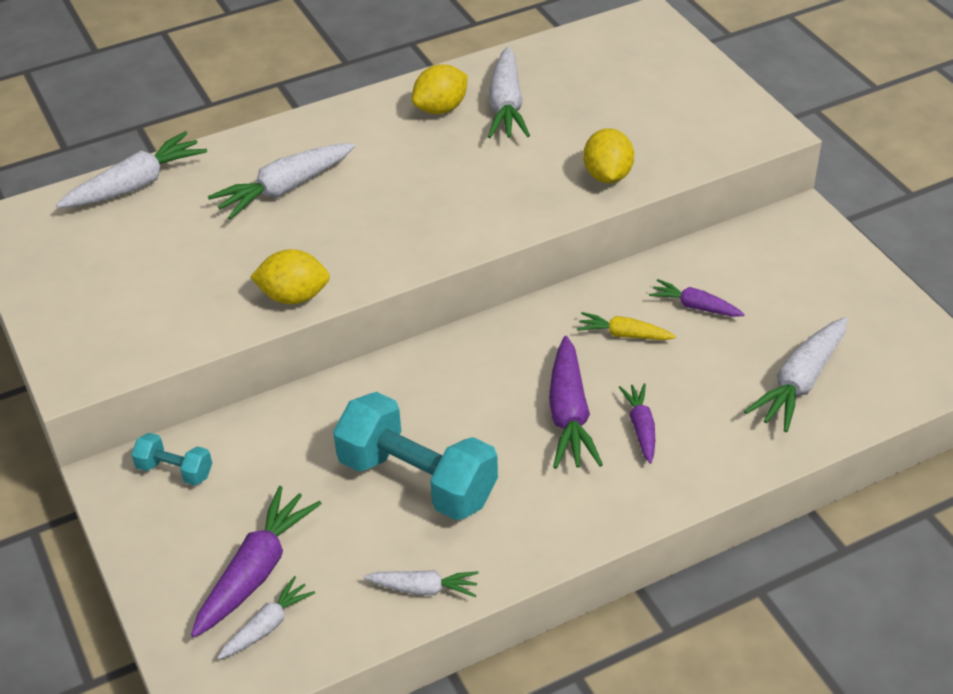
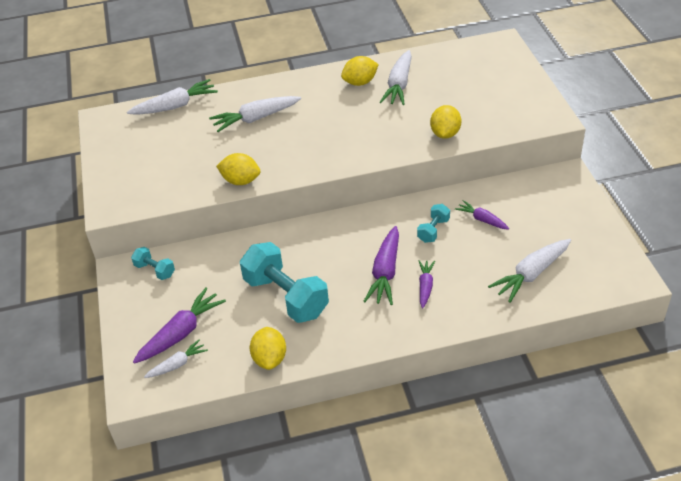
camera: 15 degrees right, 0 degrees up
(424, 588) = (270, 358): white carrot -> yellow lemon
(624, 334) = (433, 230): yellow carrot -> turquoise dumbbell

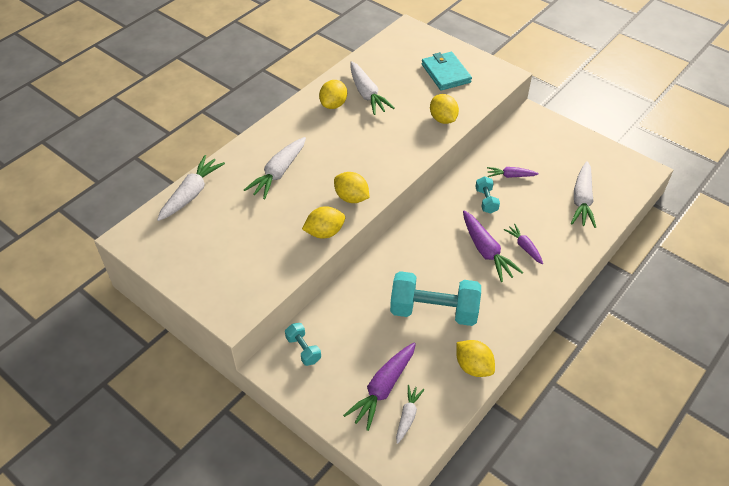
camera: 40 degrees left, 5 degrees up
(155, 270) = (303, 349): turquoise dumbbell -> turquoise dumbbell turned 60 degrees clockwise
(181, 333) = (383, 388): purple carrot -> purple carrot turned 150 degrees counterclockwise
(292, 164) = (351, 198): none -> yellow lemon
(494, 95) = (446, 73): none -> turquoise wallet

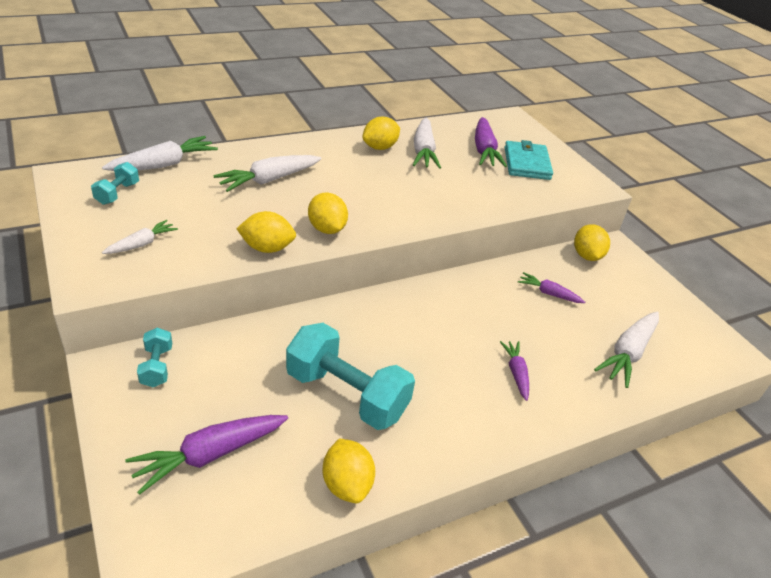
camera: 20 degrees right, 10 degrees down
(408, 416) = (212, 505): white carrot -> white carrot (142, 244)
(443, 119) = (492, 199): yellow lemon -> yellow lemon (586, 256)
(486, 201) = (500, 306): turquoise dumbbell -> turquoise dumbbell (117, 193)
(486, 251) = (462, 358): purple carrot -> purple carrot (484, 150)

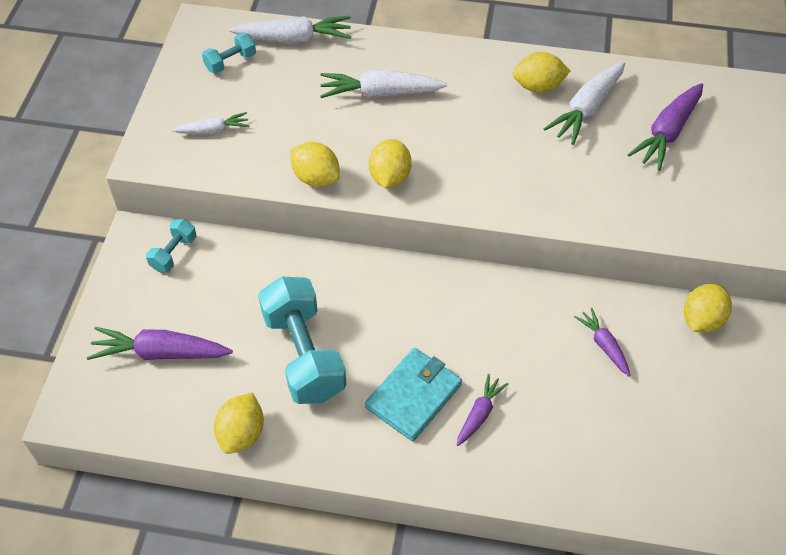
camera: 40 degrees right, 15 degrees up
(526, 163) = (706, 171): turquoise wallet -> turquoise wallet (413, 396)
(628, 353) = (625, 455): white carrot -> none

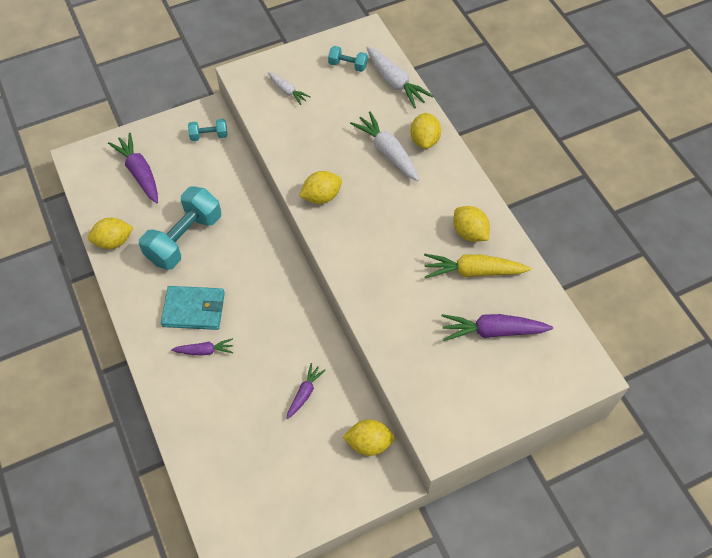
camera: 55 degrees right, 5 degrees up
(316, 178) = (291, 161): yellow lemon -> yellow lemon (424, 140)
(586, 109) = (473, 271): white carrot -> yellow carrot

